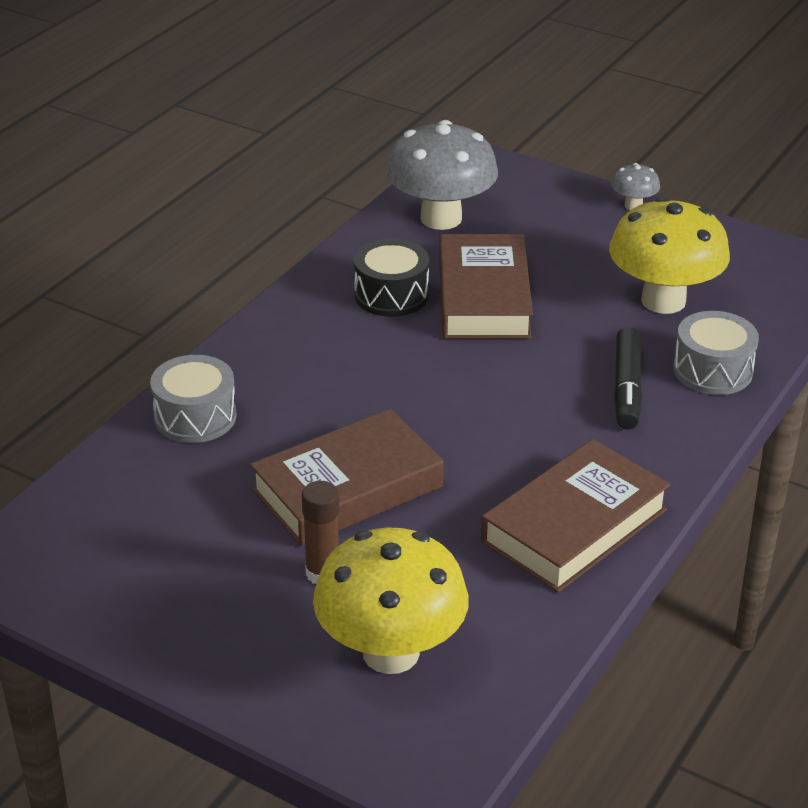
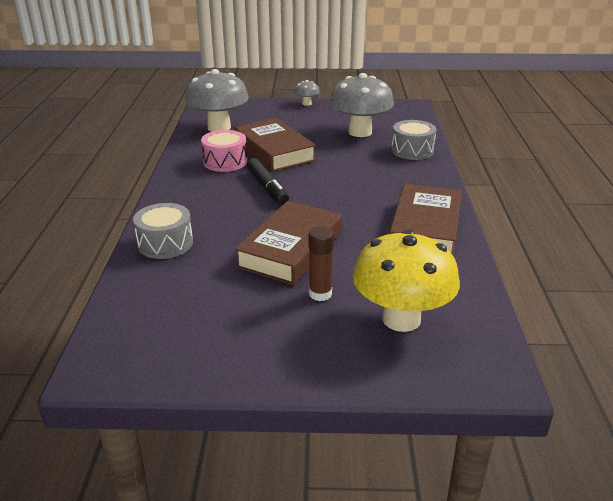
camera: 30 degrees left, 5 degrees down
(391, 295) = (225, 162): black drum -> pink drum
(627, 387) = (382, 167): black marker -> black marker (267, 188)
(663, 301) = (360, 132): yellow mushroom -> grey mushroom

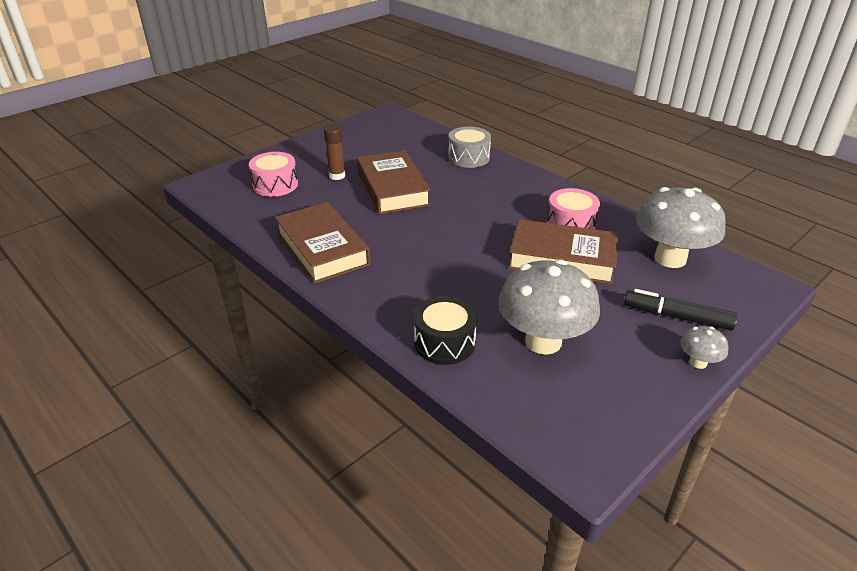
camera: 135 degrees right, 5 degrees up
(267, 188) = (490, 220): black marker -> black marker (677, 317)
(401, 319) = (275, 185): yellow mushroom -> pink drum
(412, 150) = (444, 343): grey drum -> black drum

